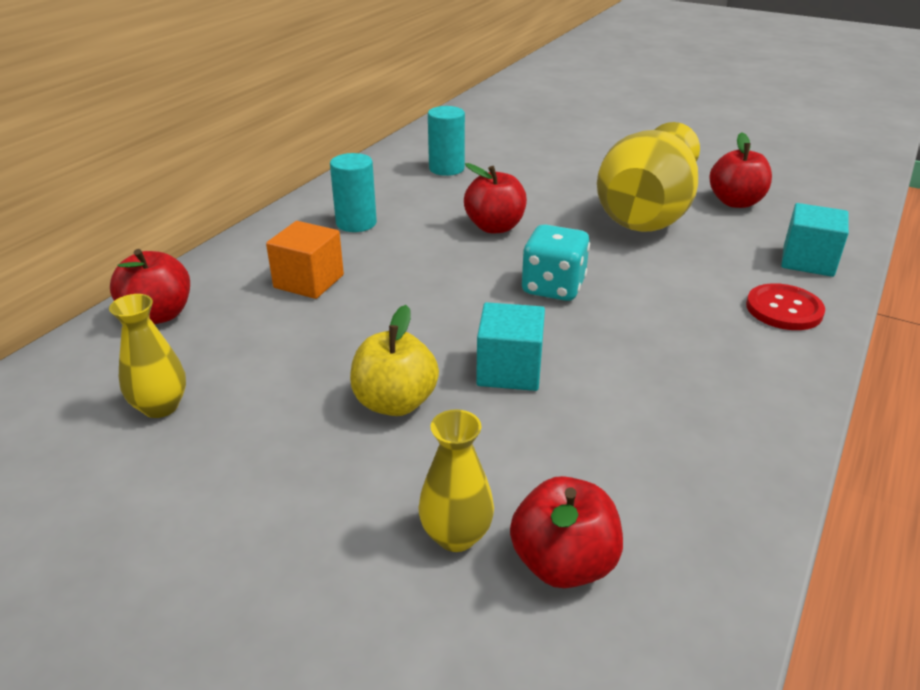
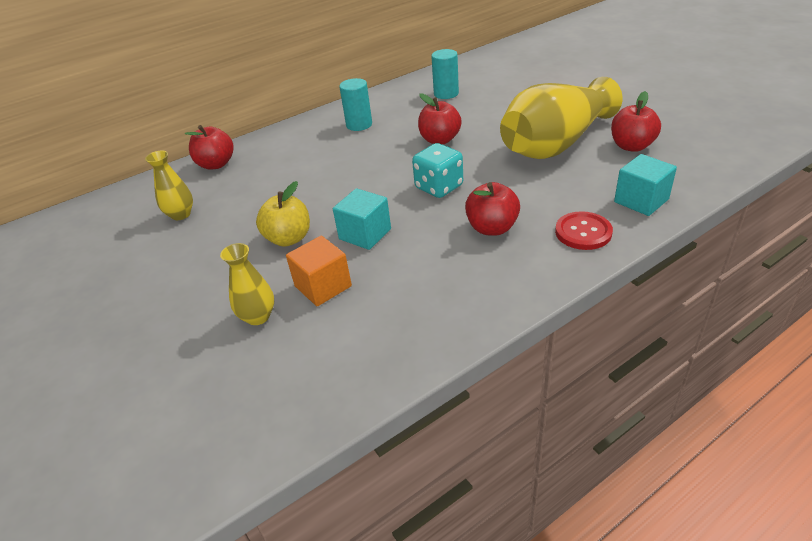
camera: 30 degrees right, 5 degrees up
(309, 281) = (303, 158): orange cube -> orange cube (323, 286)
(563, 563) = (296, 346): red apple -> red apple (492, 228)

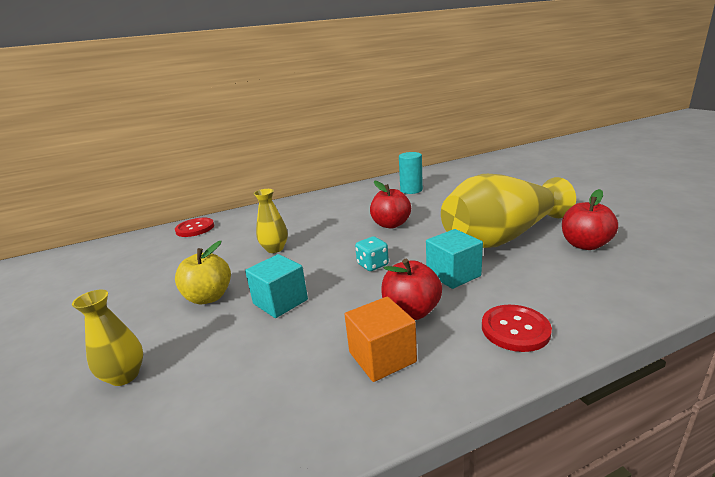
camera: 10 degrees right, 15 degrees down
(181, 214) = (137, 265): yellow vase -> yellow vase (275, 249)
(216, 164) = (195, 228): red apple -> red button
(323, 286) = (208, 351): orange cube -> orange cube (382, 357)
(359, 125) = (326, 208): turquoise cylinder -> none
(439, 187) = (372, 265): turquoise dice -> turquoise dice, size x0.66
(641, 201) = (592, 301): turquoise cube -> turquoise cube (453, 274)

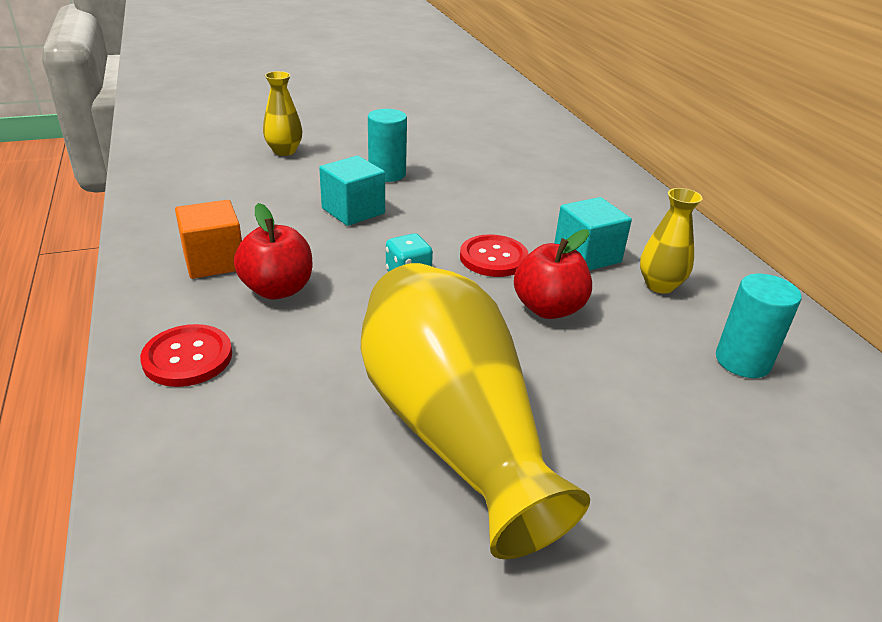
camera: 90 degrees right, 10 degrees up
(195, 228) = (577, 154): red button -> red button (493, 258)
(209, 297) = (387, 174): yellow apple -> turquoise cylinder
(275, 249) = (490, 207): yellow vase -> yellow vase (660, 285)
(453, 274) = (344, 339): turquoise cube -> turquoise cube (587, 255)
(585, 245) = (366, 542): red apple -> none

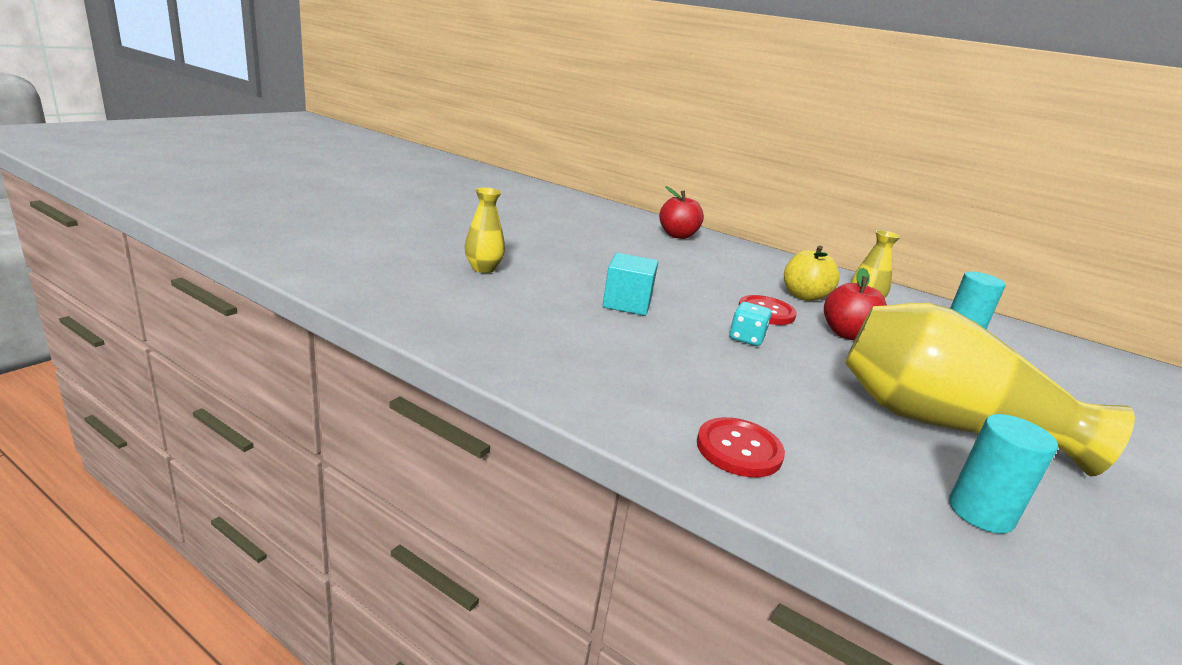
camera: 40 degrees left, 10 degrees down
(214, 261) = (609, 371): orange cube -> none
(277, 289) = (693, 376): red apple -> red apple (677, 235)
(387, 174) = (595, 270): turquoise cylinder -> turquoise cylinder (980, 512)
(587, 255) = (804, 296): turquoise cube -> yellow apple

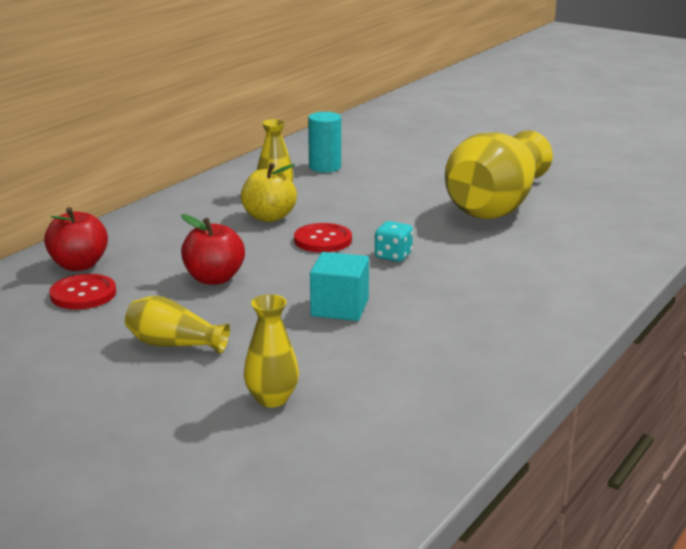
camera: 85 degrees left, 0 degrees up
(563, 250) = (174, 344): none -> yellow vase
(739, 449) = (586, 278): red button -> red button (83, 294)
(847, 334) = (356, 212): red apple -> red apple (214, 278)
(980, 512) = (599, 216): turquoise cylinder -> none

